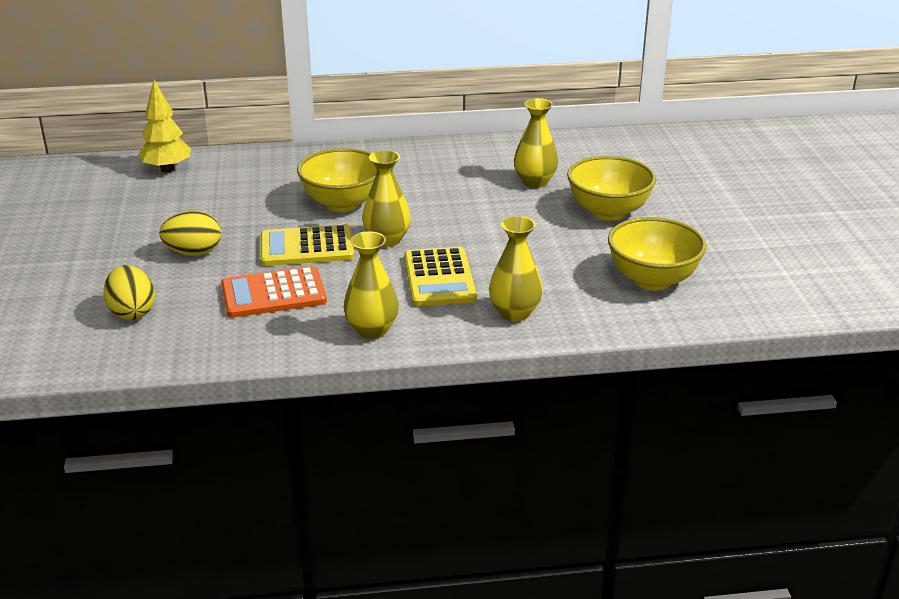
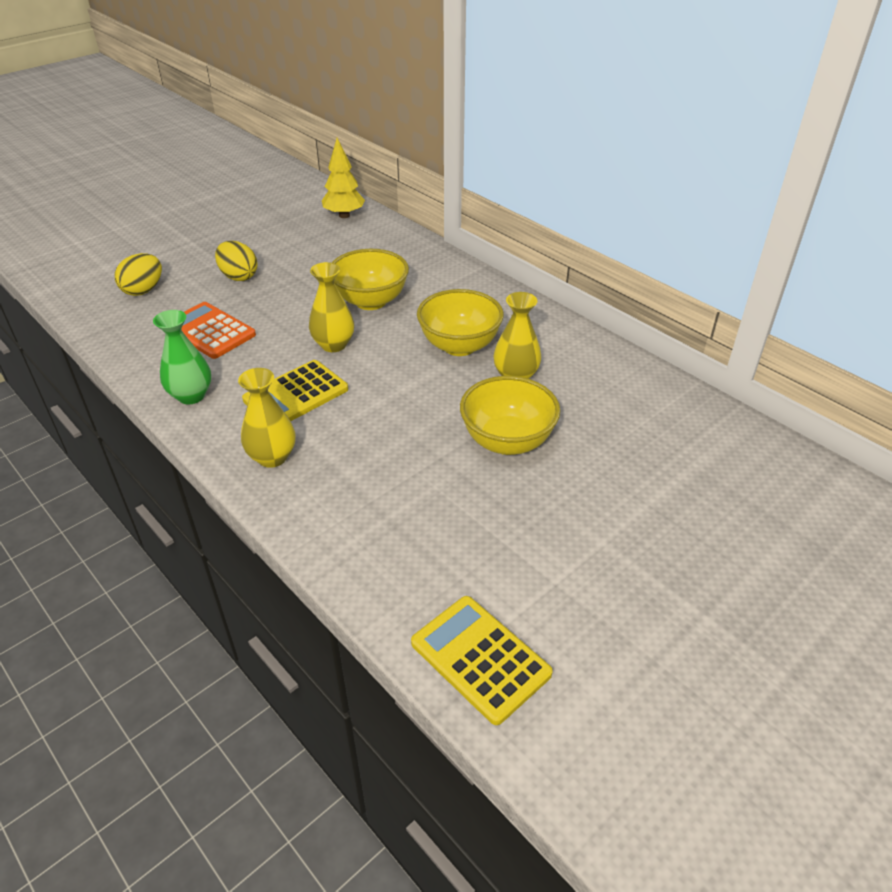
camera: 55 degrees right, 10 degrees up
(307, 247) = (288, 316): yellow calculator -> yellow calculator (480, 658)
(372, 330) = (191, 395): yellow vase -> green vase
(652, 280) = (402, 520): yellow bowl -> yellow bowl (459, 346)

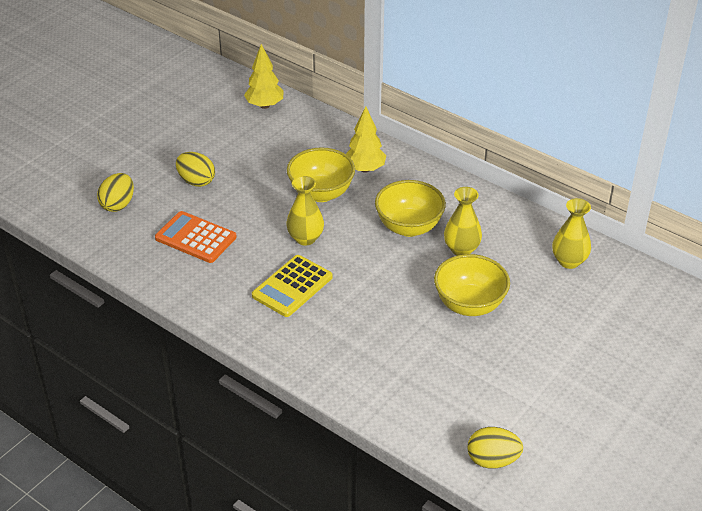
camera: 10 degrees left, 0 degrees up
(191, 395) = (208, 298): green vase -> none
(272, 457) = (295, 340): yellow vase -> yellow vase (569, 261)
(429, 282) = (365, 169): none -> yellow tree
(480, 658) = (492, 460): yellow calculator -> yellow egg

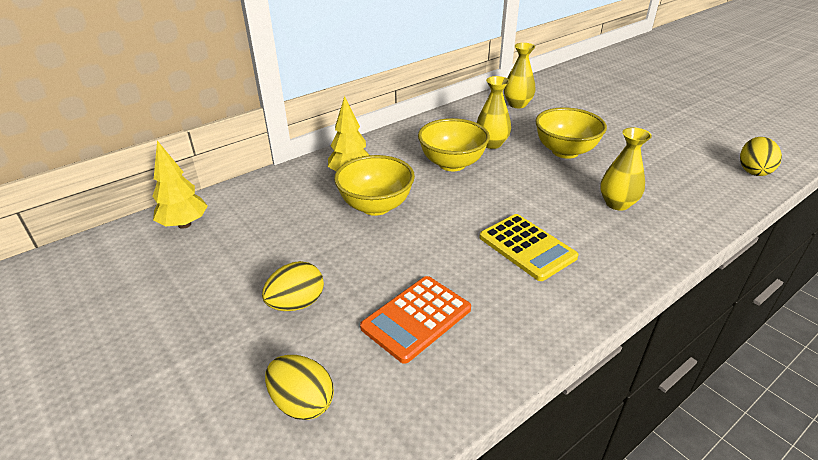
camera: 75 degrees left, 5 degrees down
(305, 238) = (448, 227): yellow vase -> yellow vase (617, 203)

